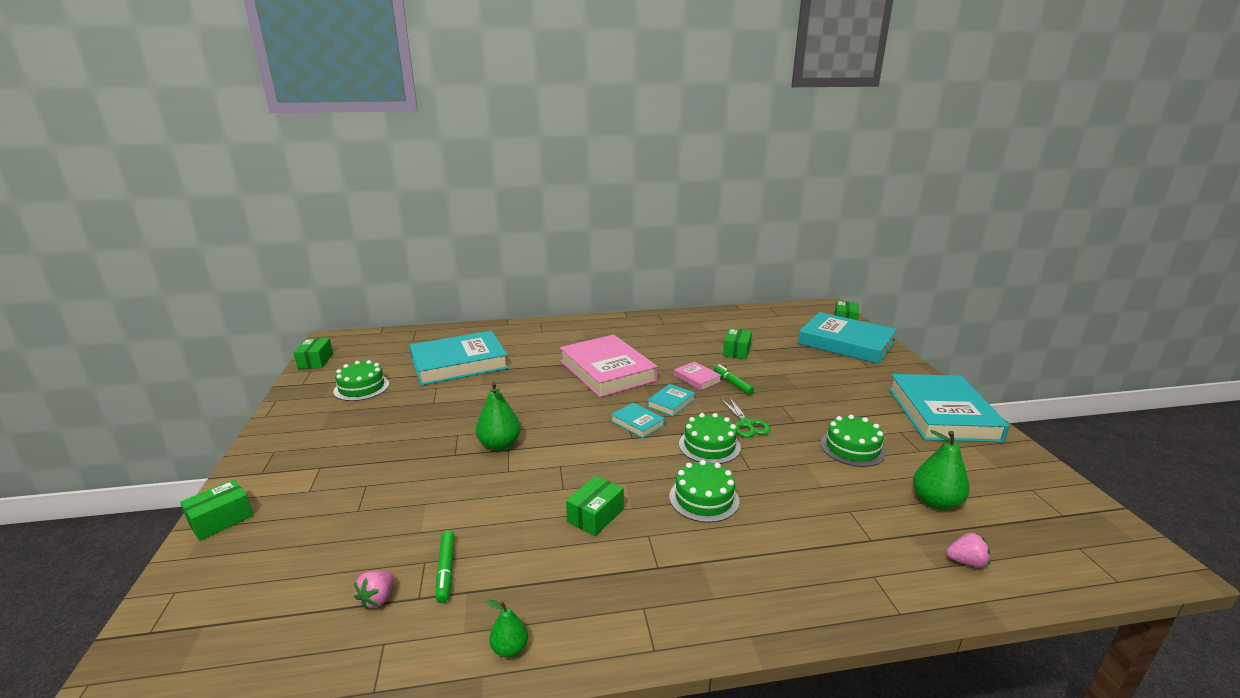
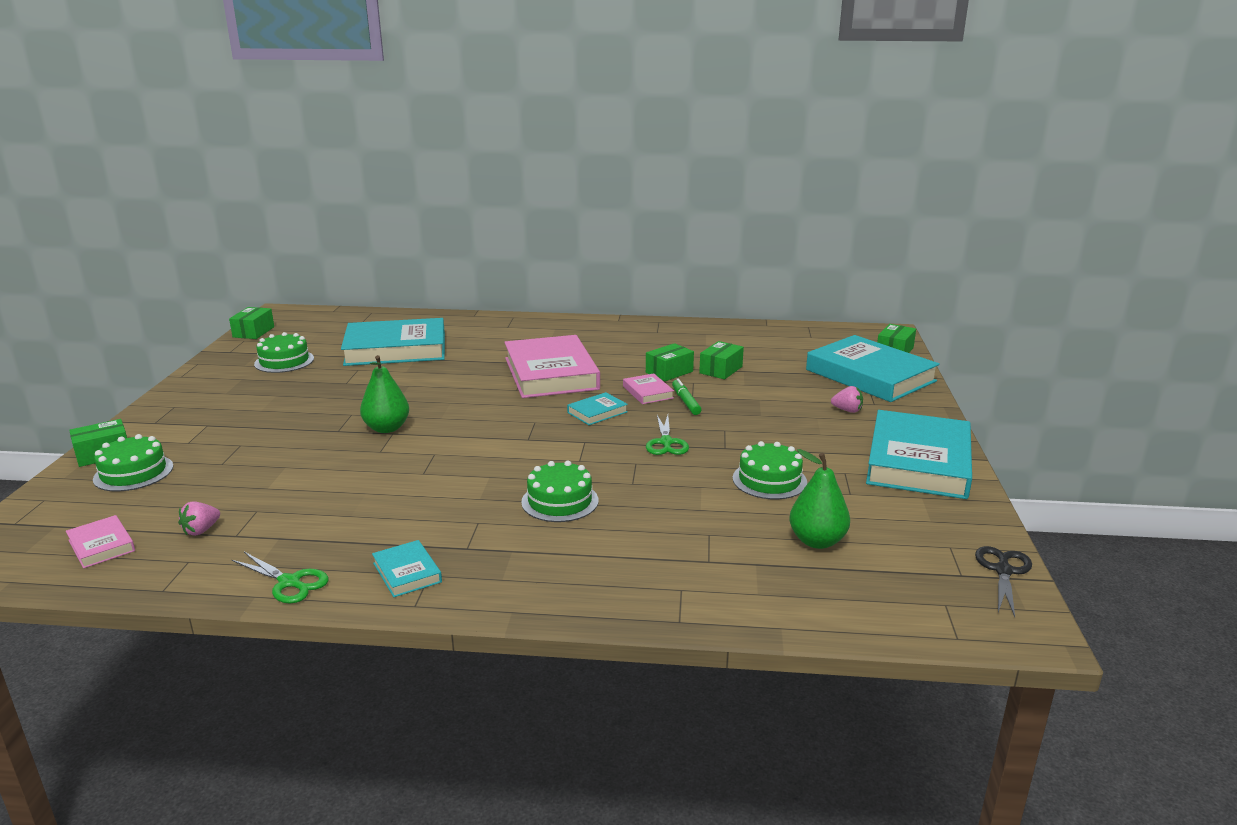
camera: 15 degrees right, 0 degrees up
(272, 642) = (102, 545): none -> pink book
(446, 570) = (271, 520): green marker -> none
(510, 648) = (289, 582): green pear -> green scissors
(595, 515) = (438, 499): green box -> green box (669, 372)
(637, 423) = (544, 426): turquoise book -> turquoise book (407, 572)
(709, 446) = (606, 457): green cake -> green cake (133, 473)
(966, 562) = (796, 595): pink strawberry -> pink strawberry (847, 410)
(1087, 505) = (1003, 571): none -> black scissors

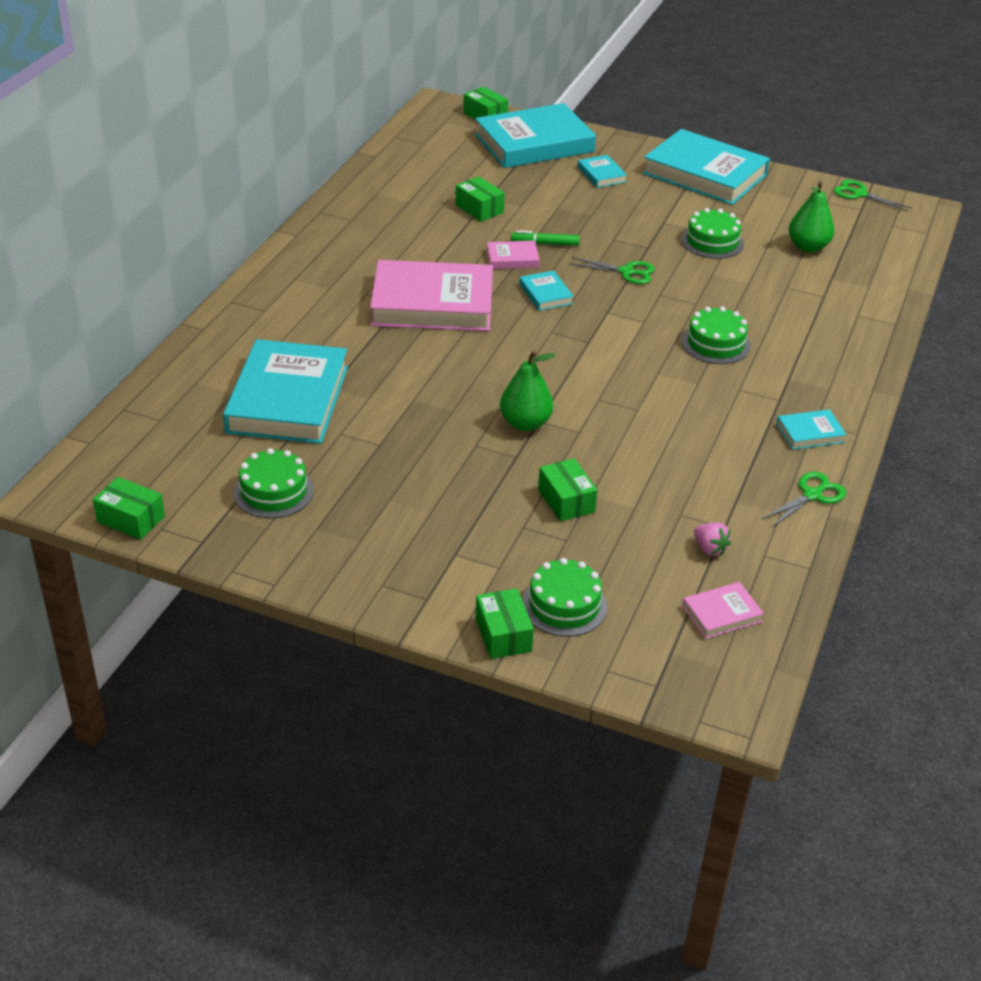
camera: 75 degrees left, 15 degrees up
(669, 372) = (469, 236): green box -> green box (566, 501)
(847, 410) = (601, 174): pink strawberry -> turquoise book
(1003, 571) = (859, 194): black scissors -> green scissors

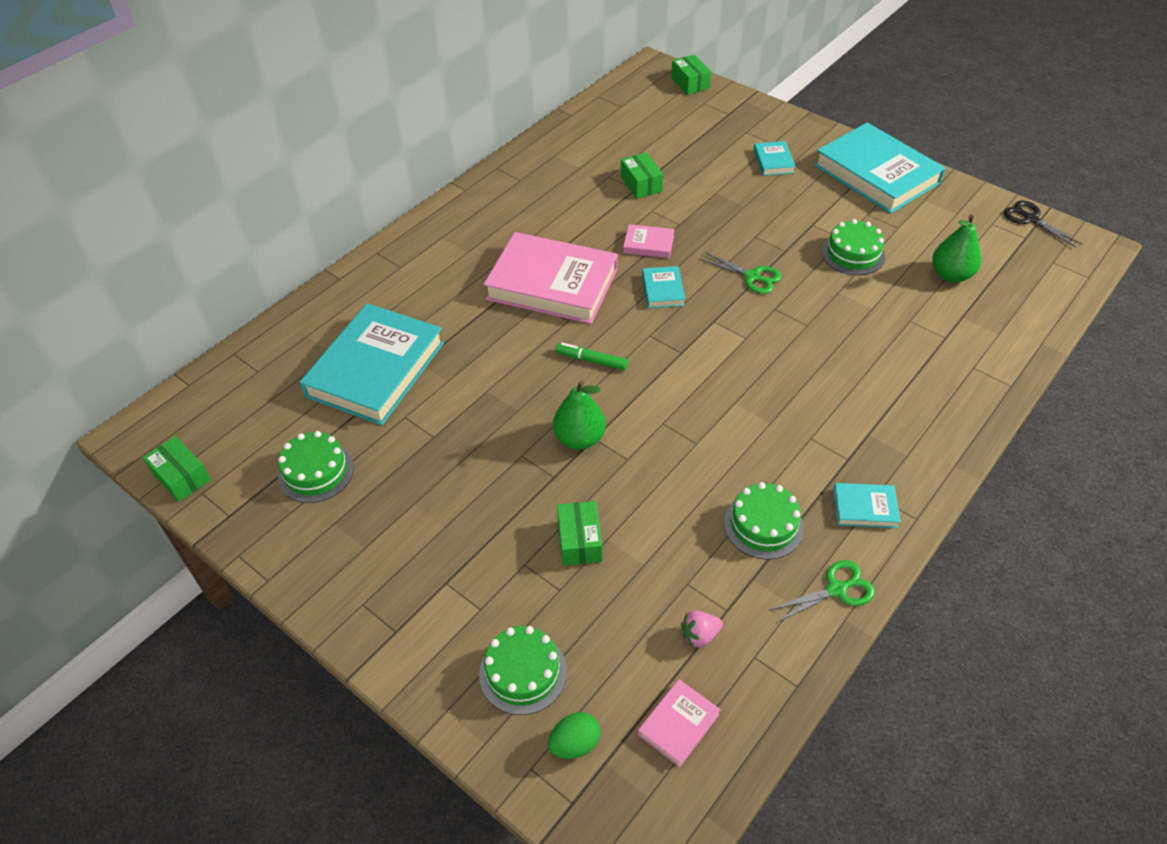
camera: 20 degrees right, 10 degrees up
(503, 635) = (448, 695): green box -> none
(534, 143) = (723, 119): turquoise book -> none
(545, 244) = (686, 232): green marker -> green marker (591, 360)
(638, 645) = (575, 744): none -> green egg
(709, 549) = (699, 635): pink strawberry -> pink strawberry turned 90 degrees clockwise
(716, 343) = (808, 377): green cake -> green cake (763, 525)
(721, 614) = (678, 724): pink book -> pink book turned 45 degrees counterclockwise
(859, 194) = (1030, 219): green scissors -> black scissors

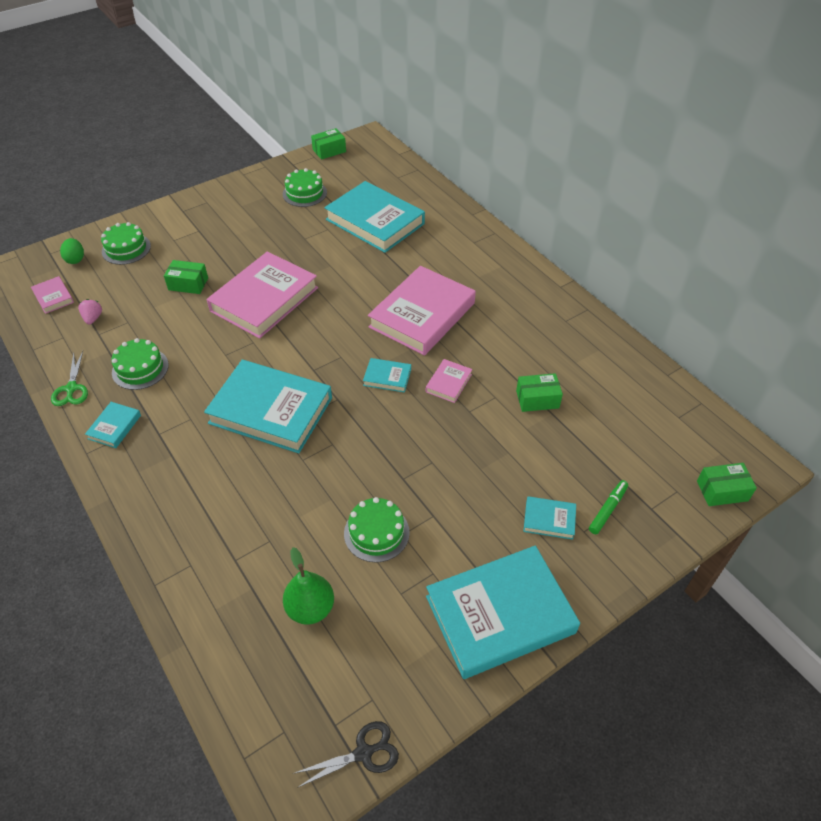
camera: 105 degrees right, 0 degrees up
(579, 439) = (264, 299): green pear -> pink book
(591, 360) = (331, 319): green marker -> green marker (607, 509)
(752, 277) = (378, 441): green scissors -> none
(758, 370) = (271, 410): none -> turquoise book

